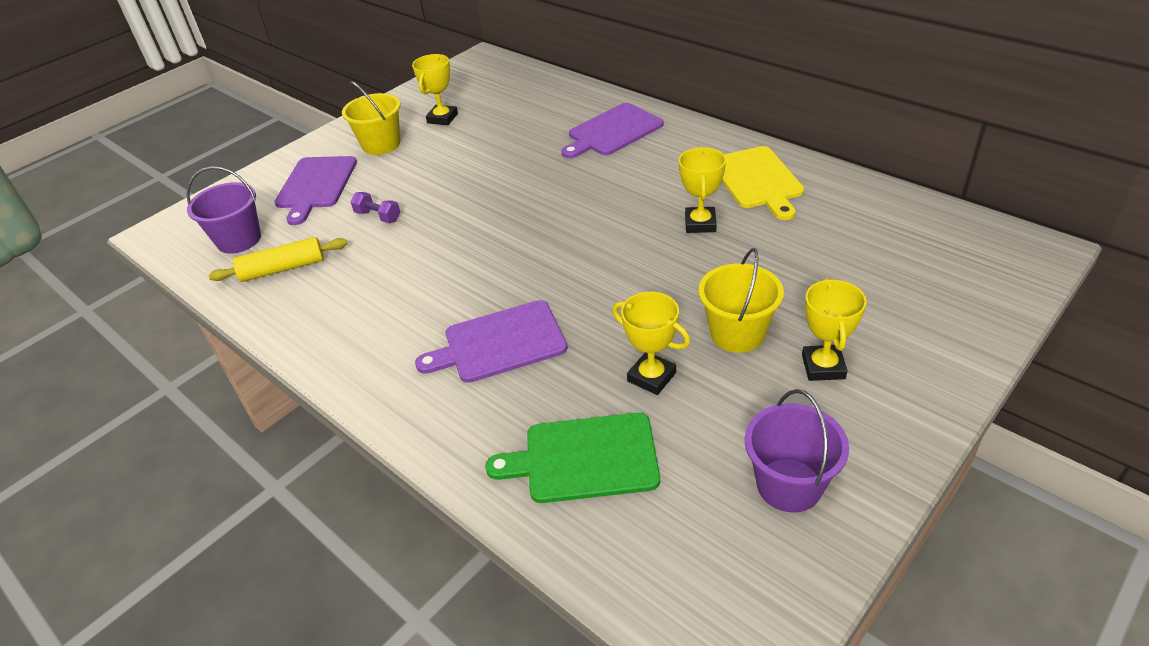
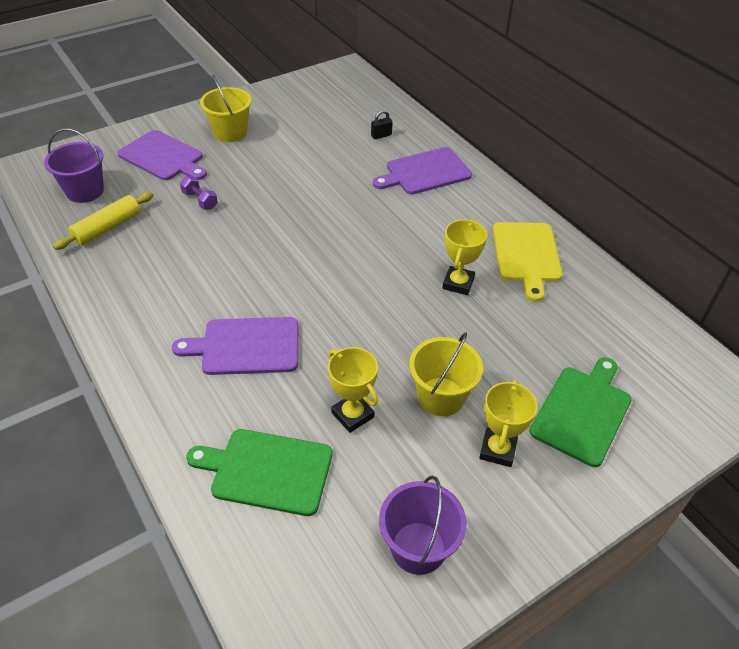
camera: 10 degrees right, 5 degrees up
(283, 269) = (107, 227): yellow rolling pin -> yellow rolling pin turned 45 degrees counterclockwise
(315, 185) = (163, 157): purple cutting board -> purple cutting board turned 75 degrees counterclockwise
(442, 118) = (290, 120): yellow trophy -> none
(548, 109) = (381, 135): none -> black padlock
(891, 307) = (583, 412): none -> green cutting board

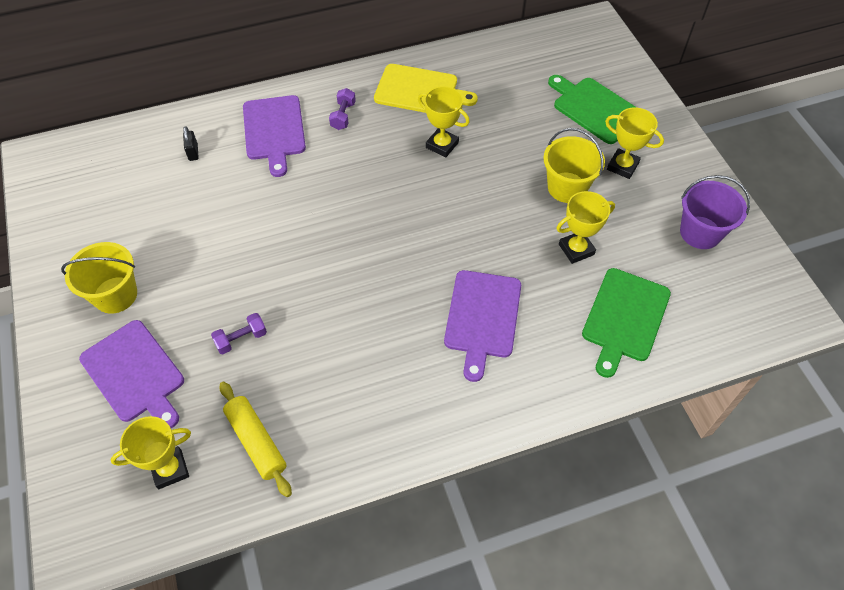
camera: 75 degrees left, 10 degrees up
(85, 191) = (170, 469): purple bucket -> yellow trophy
(163, 157) = (134, 373): purple cutting board -> purple cutting board turned 90 degrees clockwise
(464, 209) = (343, 116): none -> purple dumbbell

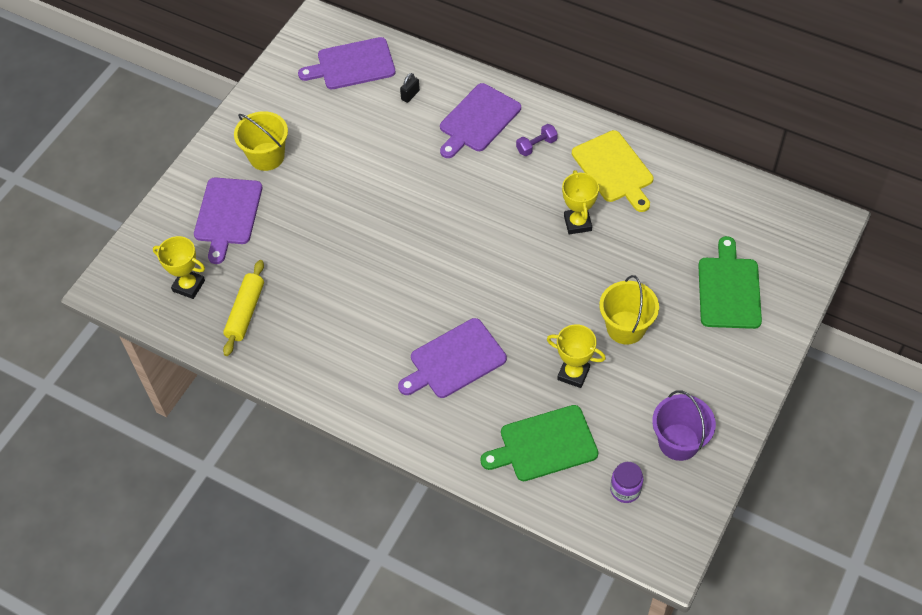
camera: 50 degrees right, 0 degrees up
(111, 165) = (352, 64): none -> purple cutting board
(241, 339) = (303, 245): purple dumbbell -> none
(622, 166) = (688, 348): yellow trophy -> none
(714, 297) = (625, 490): none -> purple jar

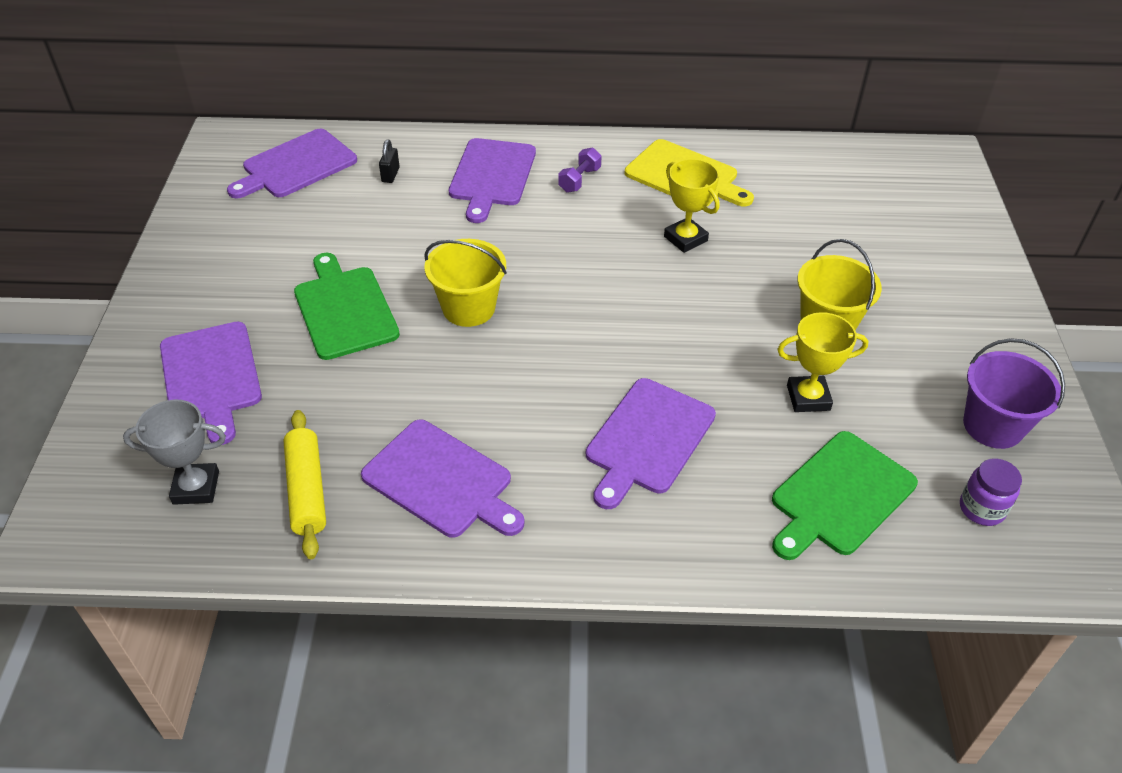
camera: 30 degrees left, 10 degrees down
(188, 286) = (196, 488): yellow trophy -> grey trophy
(266, 156) = (233, 292): yellow bucket -> yellow bucket (468, 308)
(320, 337) = (441, 481): none -> purple cutting board
(729, 289) = (904, 248): green cutting board -> green cutting board (344, 309)

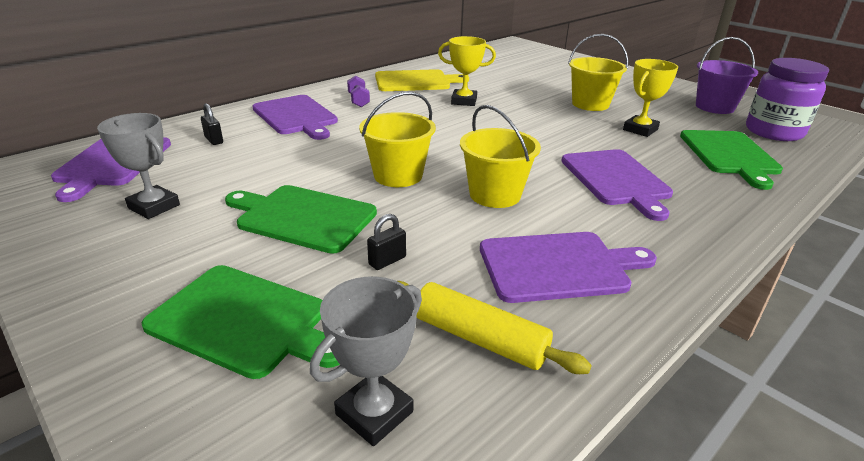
camera: 45 degrees left, 15 degrees down
(211, 377) = (244, 321): purple cutting board -> green cutting board
(272, 235) = (154, 206): none -> grey trophy
(342, 389) = (387, 261): none -> black padlock
(510, 381) = (495, 195): none -> yellow bucket
(981, 509) = (773, 132): purple jar -> purple jar, size x1.85

